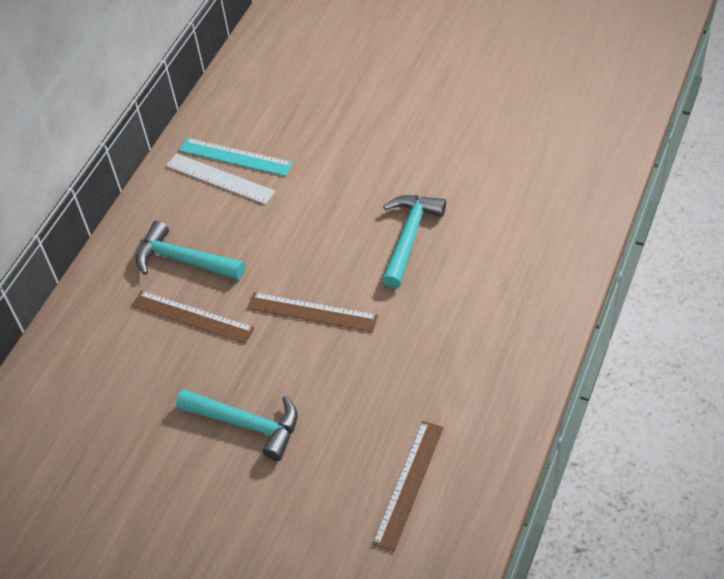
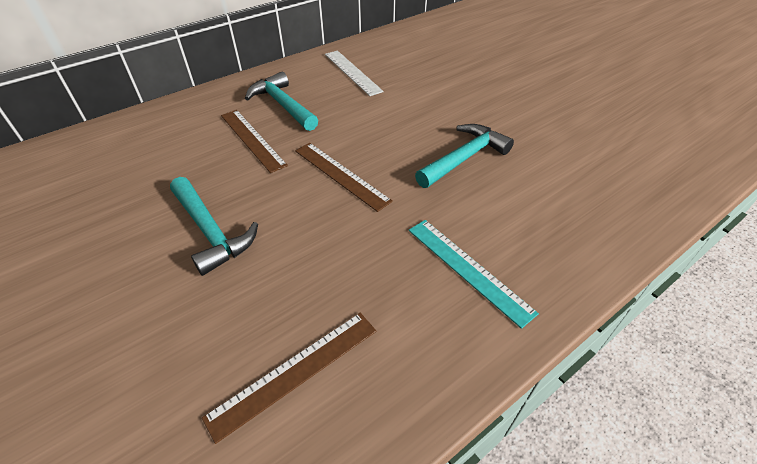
camera: 25 degrees right, 5 degrees down
(235, 157) = (374, 65): turquoise ruler -> turquoise ruler (468, 269)

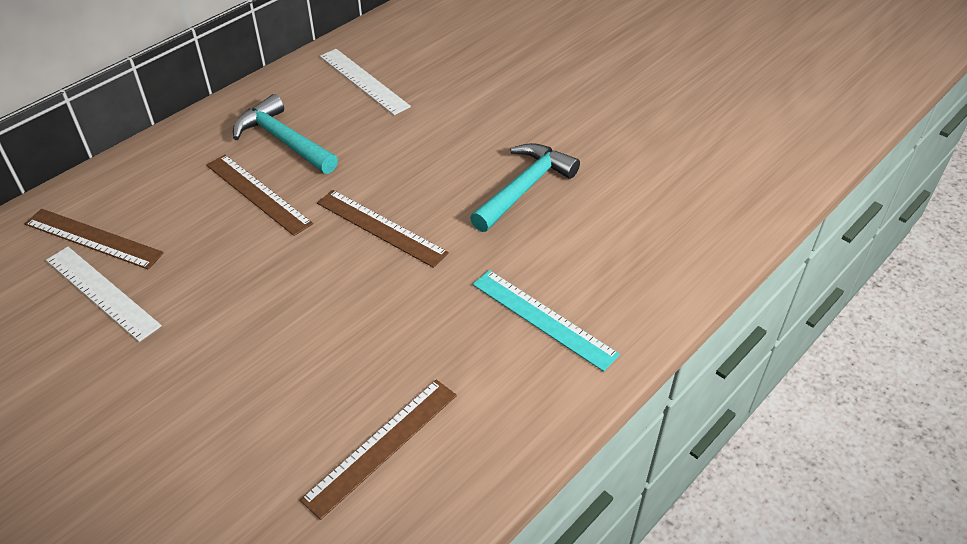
camera: 10 degrees left, 0 degrees up
(108, 198) = (102, 292): none -> white ruler
(119, 157) = (93, 238): none -> brown ruler
(211, 232) = (245, 316): turquoise hammer -> none

